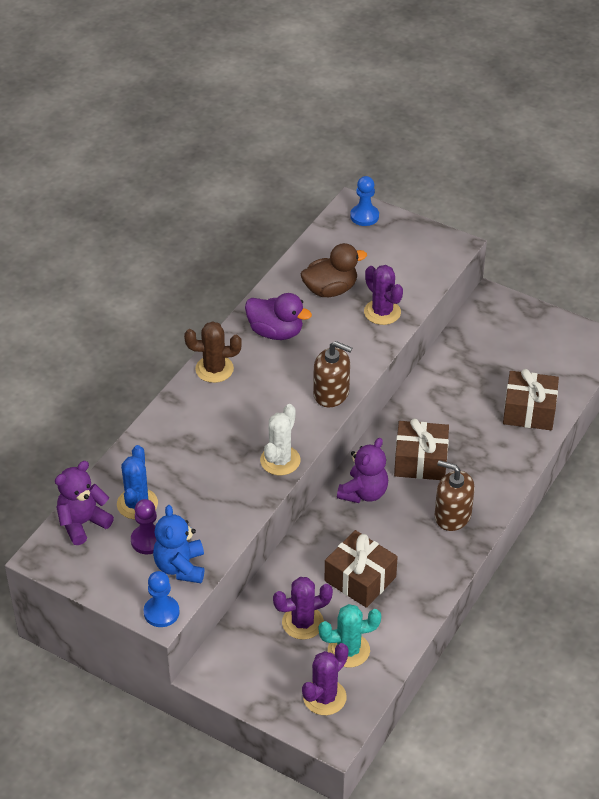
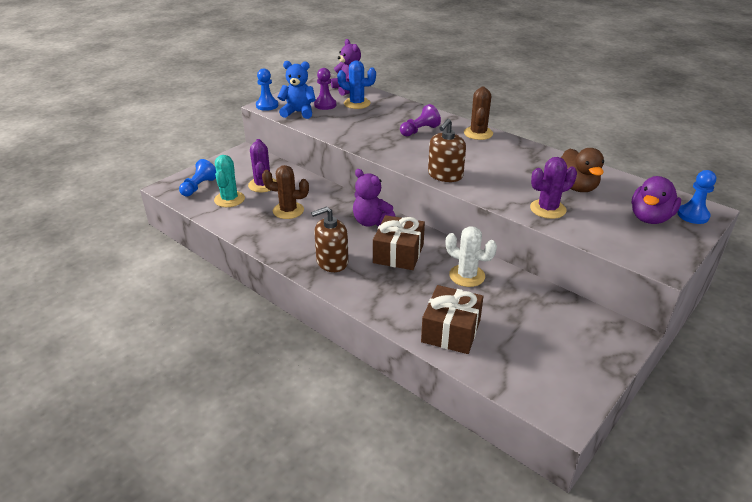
camera: 100 degrees right, 10 degrees down
(217, 426) = (419, 131): none -> purple pawn
(276, 332) = (519, 159): purple duck -> purple duck (650, 218)
(280, 460) = (378, 149): white cactus -> white cactus (467, 276)
(324, 697) = (199, 187): purple cactus -> blue pawn
(360, 579) = (288, 211): brown gift -> brown cactus
(452, 515) = (332, 262): brown soap dispenser -> brown soap dispenser turned 150 degrees counterclockwise

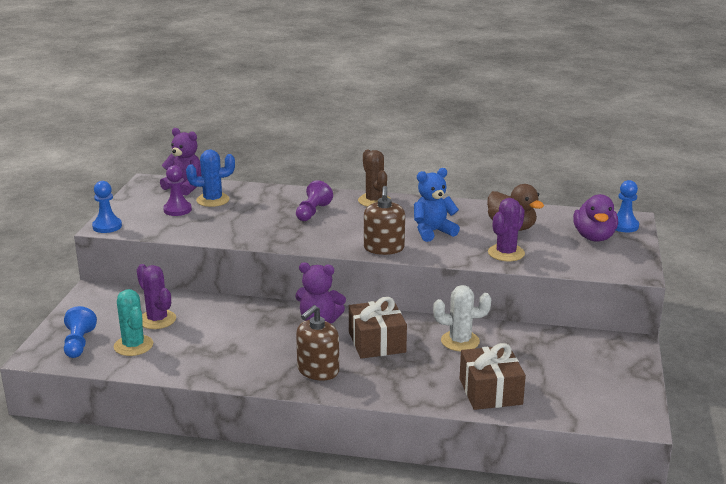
camera: 30 degrees left, 10 degrees down
(288, 211) = (217, 337): brown cactus -> none
(298, 112) = (155, 225): blue teddy bear -> blue teddy bear (433, 232)

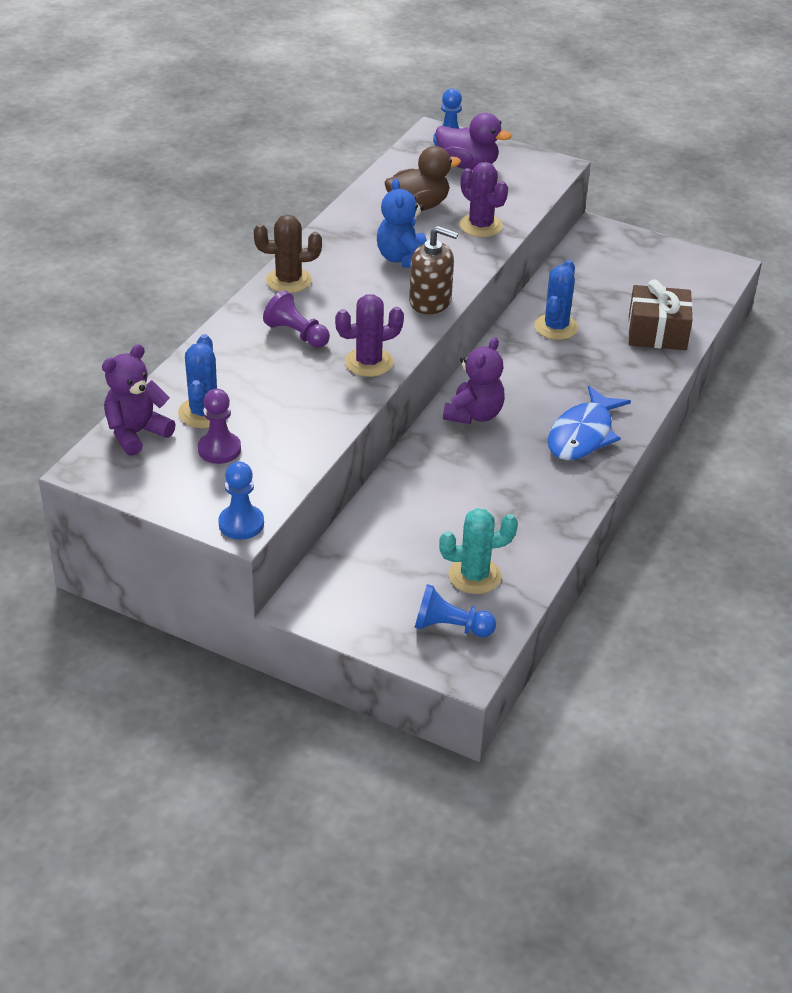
camera: 75 degrees left, 15 degrees up
(157, 320) = (414, 548): purple cactus -> purple cactus (369, 362)
(318, 370) = (583, 435): brown soap dispenser -> blue fish
(377, 342) = (537, 382): brown gift -> none
(460, 341) = (556, 327): white cactus -> blue cactus

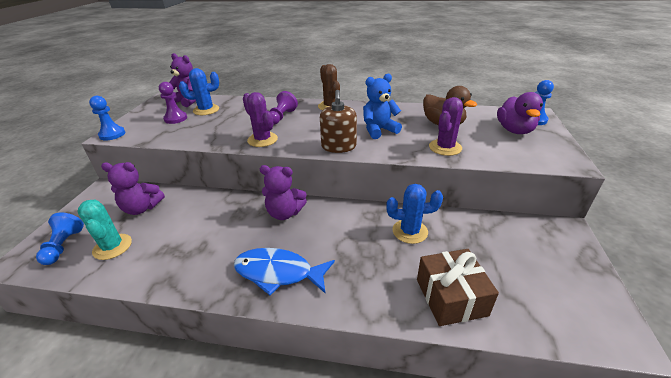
camera: 75 degrees right, 5 degrees down
(391, 553) = (142, 208): none -> purple teddy bear

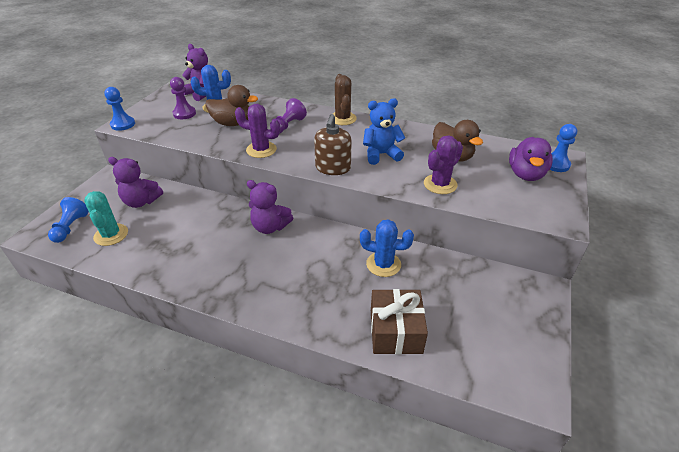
camera: 10 degrees right, 5 degrees up
(227, 121) = (233, 123): none -> brown duck
(262, 140) = (261, 150): purple cactus -> purple cactus turned 45 degrees counterclockwise
(278, 273) = (248, 283): blue fish -> none

